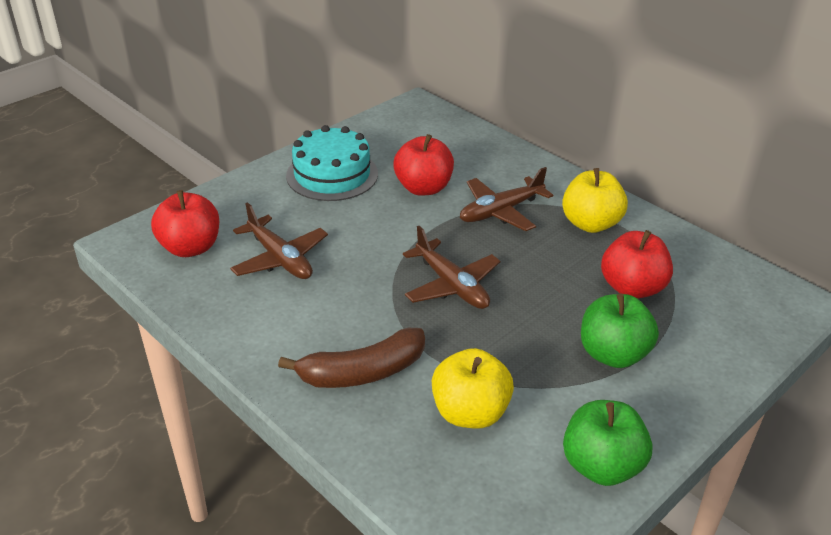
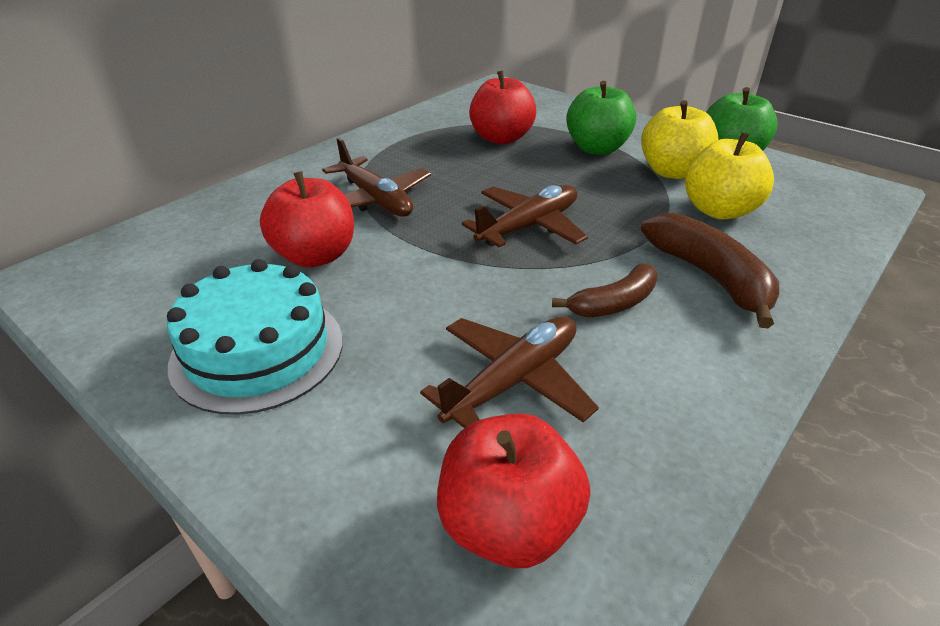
camera: 95 degrees left, 0 degrees up
(341, 312) = (614, 303): none -> brown banana
(590, 224) = (399, 152): yellow apple -> yellow apple (672, 171)

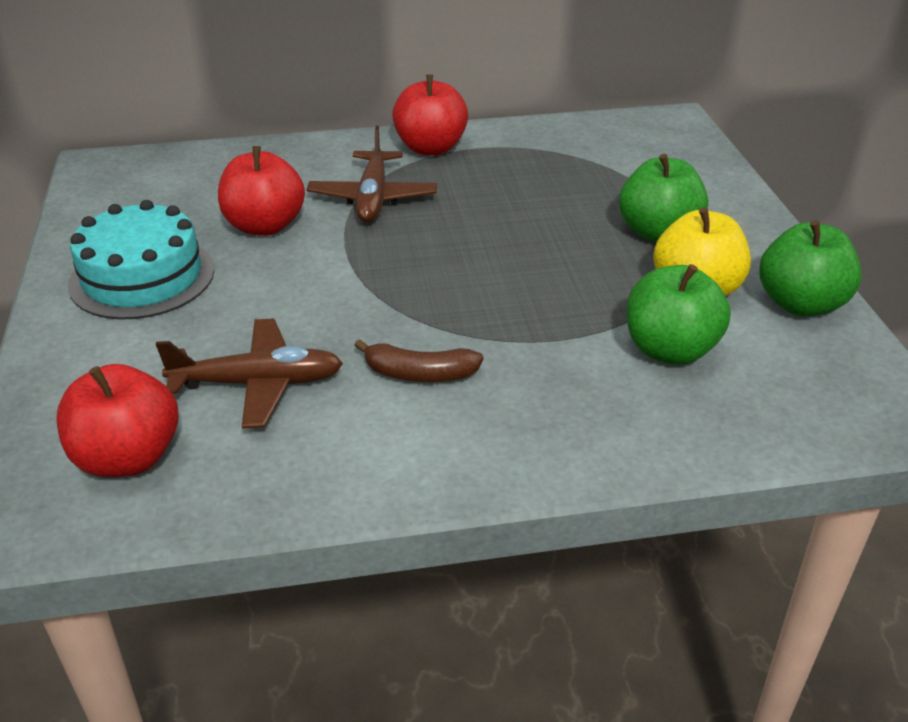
camera: 40 degrees right, 0 degrees up
(501, 138) = (577, 182): red apple -> red apple (430, 148)
(529, 226) = (459, 278): brown plane -> none
(710, 276) = (541, 398): brown banana -> none
(719, 210) = (670, 350): yellow apple -> green apple

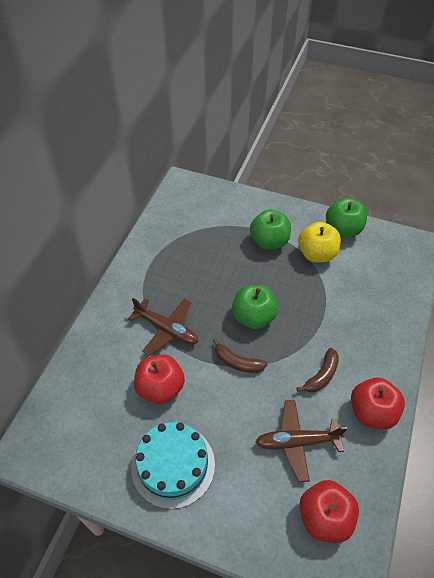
camera: 60 degrees left, 15 degrees up
(258, 384) = (296, 442): brown plane -> brown plane turned 120 degrees counterclockwise
(369, 277) = (237, 362): none -> brown banana
(430, 148) = (135, 283): red apple -> red apple (372, 412)
(670, 350) = (349, 284): green apple -> green apple (253, 317)

